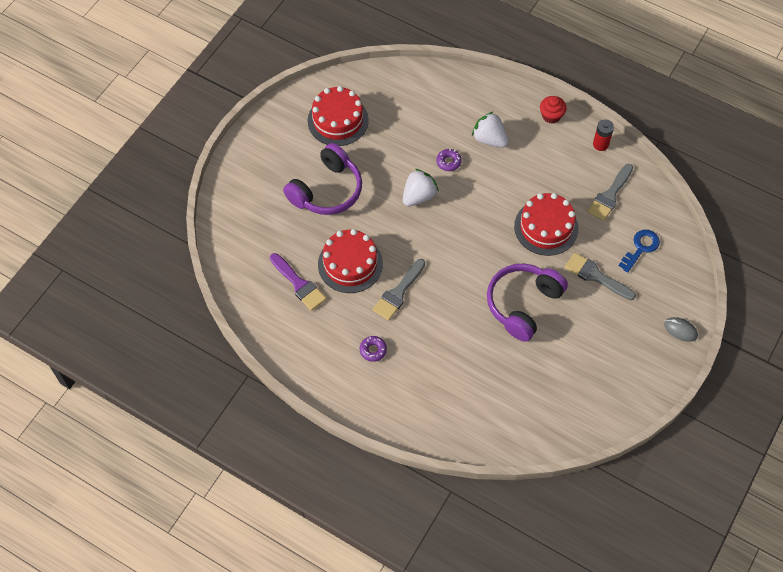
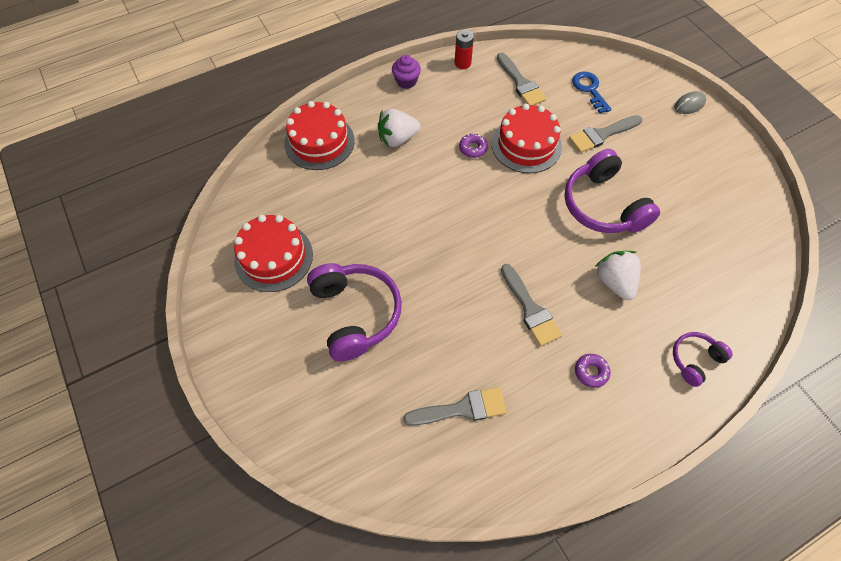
camera: 60 degrees left, 0 degrees up
(299, 284) = (462, 408): purple brush -> grey brush
(350, 264) = (466, 339): red cake -> red cake (319, 142)
(419, 196) = (422, 230): white strawberry -> white strawberry (615, 281)
(424, 413) = (695, 360): none -> purple headphones
(448, 162) = (399, 184): purple donut -> purple donut (473, 148)
(551, 116) = (406, 81): red cupcake -> purple cupcake

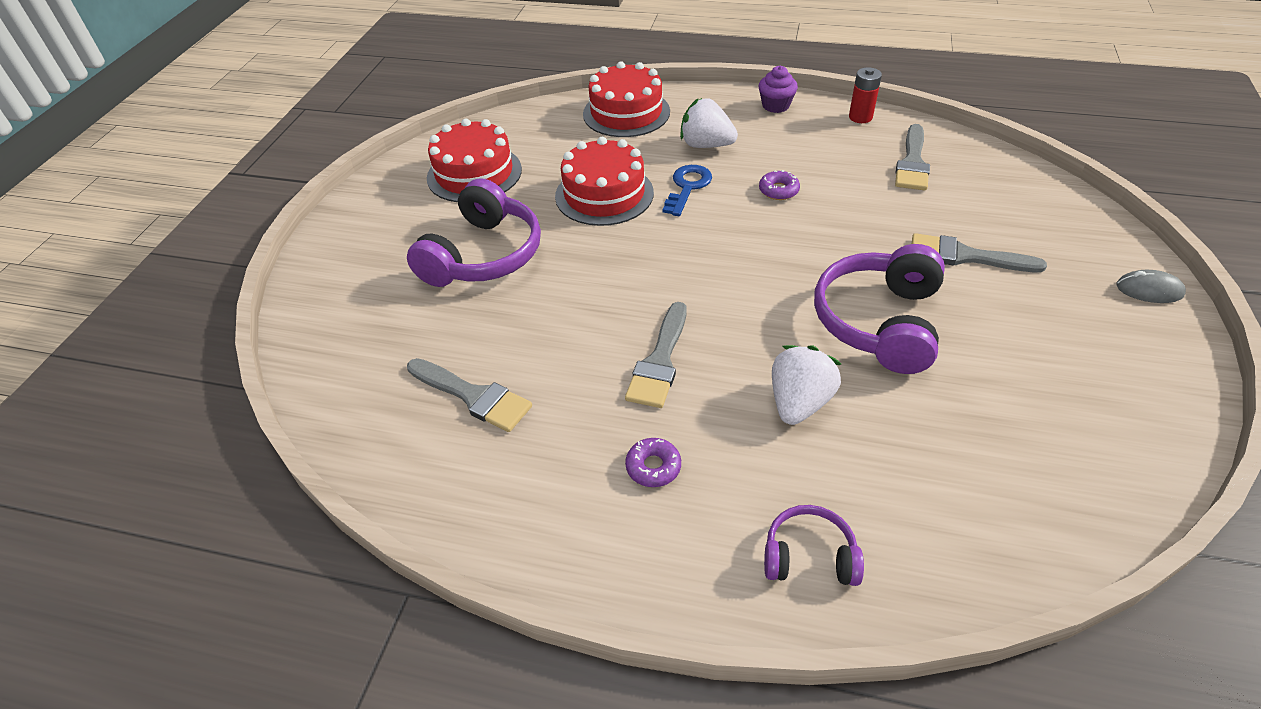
camera: 45 degrees right, 15 degrees down
(526, 145) = (848, 218): red cake -> red cake (604, 194)
(589, 89) = (1002, 207): blue key -> blue key (687, 187)

